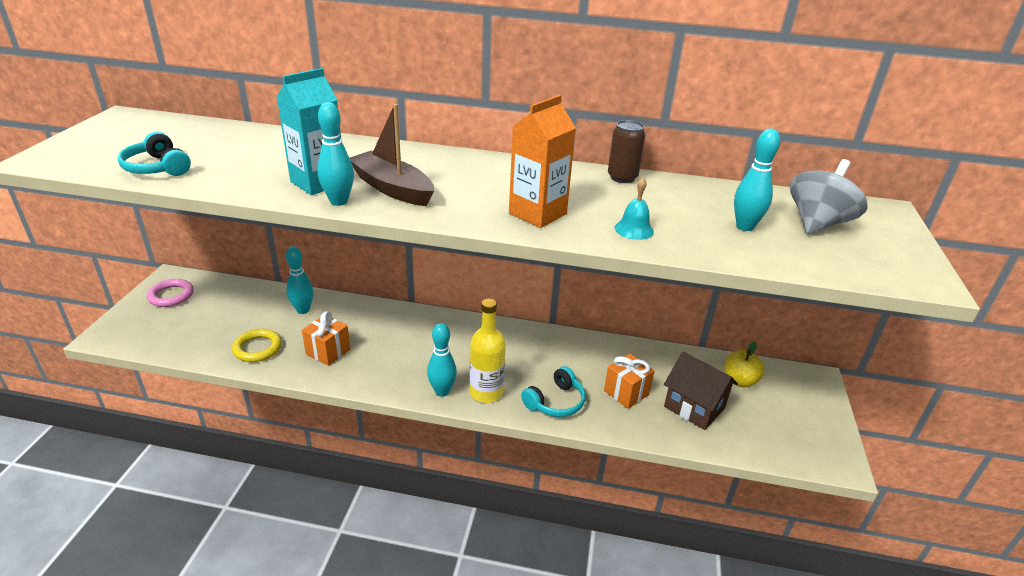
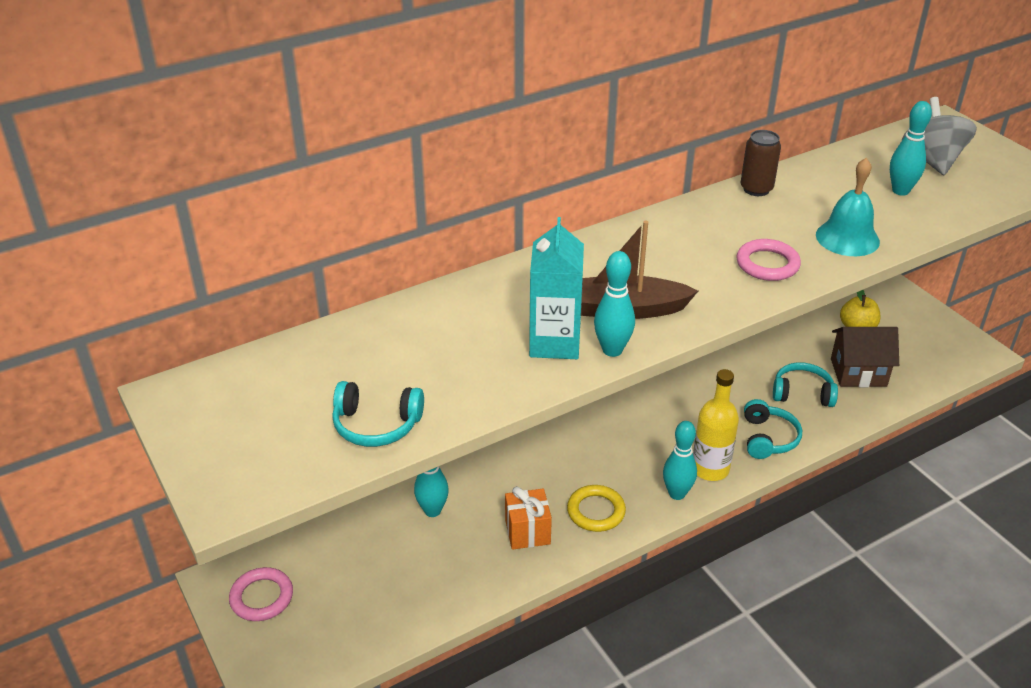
camera: 40 degrees left, 5 degrees up
(257, 348) = (457, 578): yellow ring -> yellow ring (596, 511)
(537, 214) = (767, 264): orange carton -> pink ring
(626, 393) = (802, 393): orange gift -> turquoise headphones
(634, 229) = (847, 238): turquoise bell -> turquoise bell, size x1.60

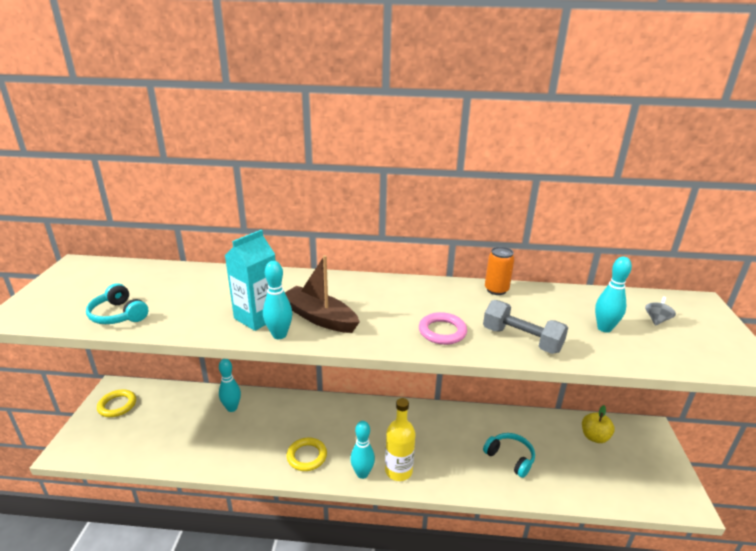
camera: 35 degrees right, 10 degrees down
(261, 597) = (117, 405): pink ring -> yellow ring
(527, 532) = (260, 446): orange gift -> none
(756, 189) = (496, 290): brown can -> orange can
(768, 438) = (456, 473): turquoise headphones -> none
(847, 238) = (521, 340): turquoise bell -> grey dumbbell
(858, 372) = (566, 465): brown house -> none
(932, 161) = (656, 320): grey spinning top -> grey spinning top, size x0.48

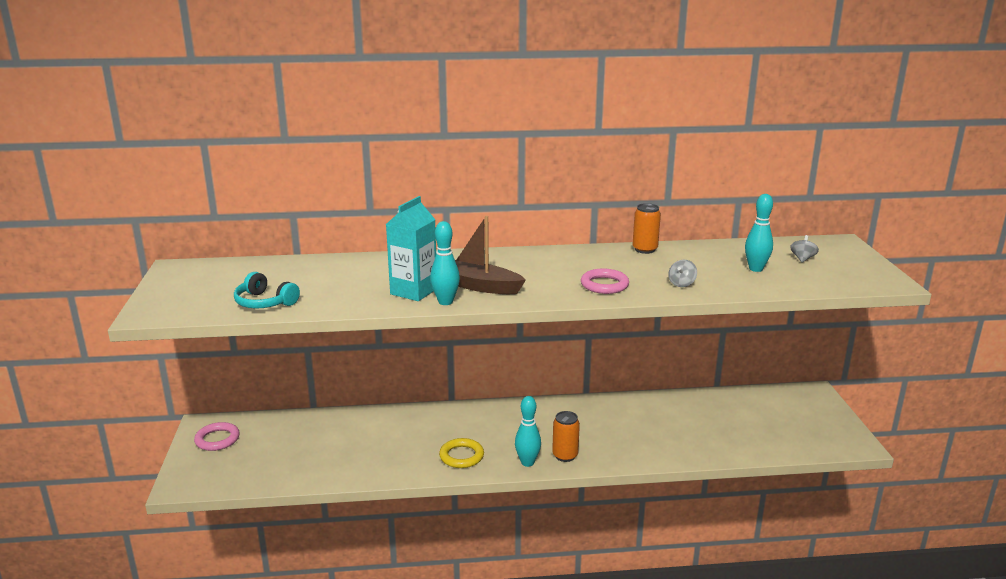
camera: 10 degrees left, 5 degrees down
(117, 405) = (217, 439): yellow ring -> pink ring
(232, 408) = (357, 426): turquoise bowling pin -> none
(398, 471) = (565, 455): yellow bottle -> orange can
(510, 458) = (677, 432): turquoise headphones -> none
(521, 340) = (681, 284): grey dumbbell -> grey spinning top
(594, 437) = (759, 405): yellow apple -> none

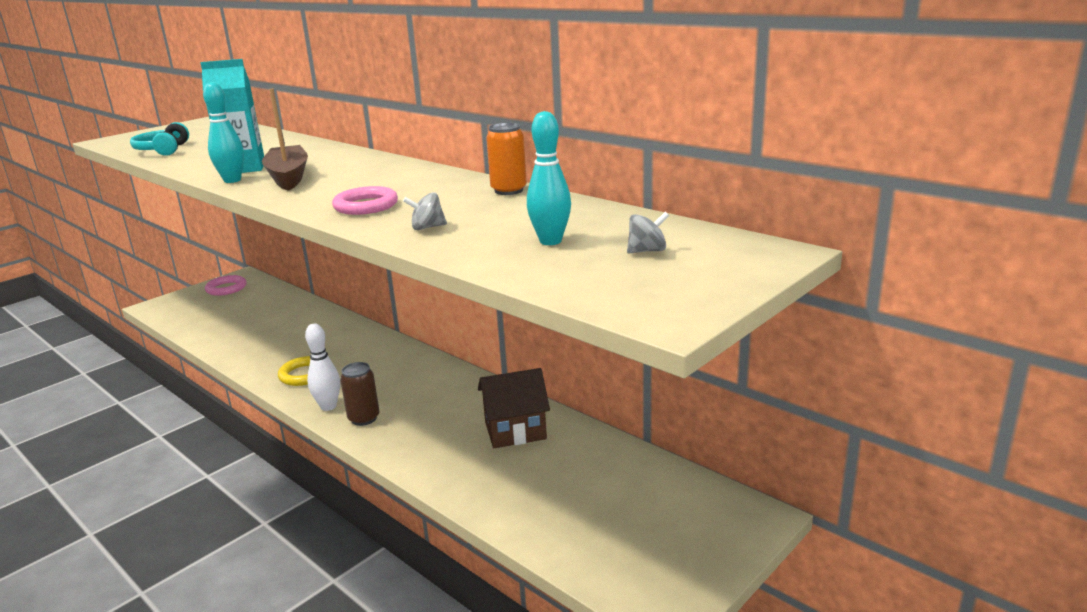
camera: 50 degrees right, 0 degrees up
(527, 462) = (328, 406): turquoise bowling pin -> white bowling pin
(565, 455) = (364, 418): orange can -> brown can
(654, 415) = (515, 430): none -> brown house

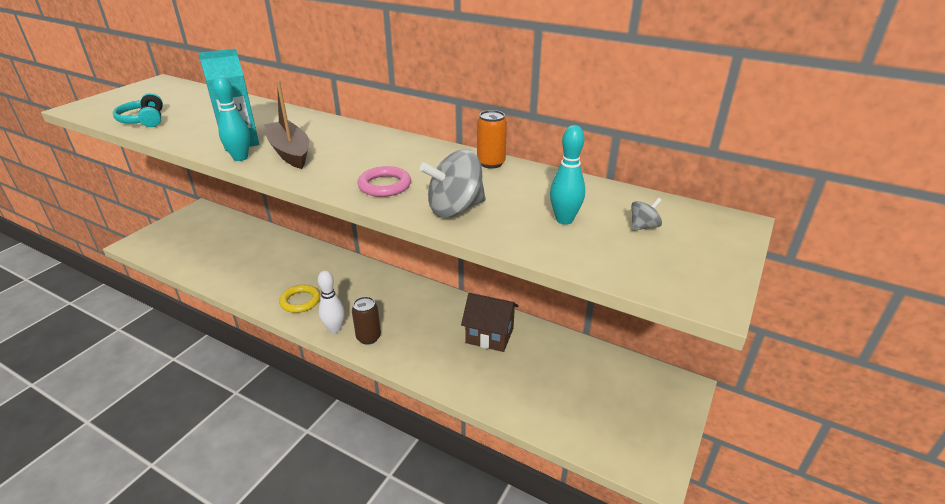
camera: 15 degrees left, 10 degrees up
(226, 288) = (191, 222): pink ring -> none
(427, 227) = (455, 209): grey spinning top -> grey spinning top, size x2.10
(515, 430) = (489, 335): brown house -> brown house turned 45 degrees clockwise

